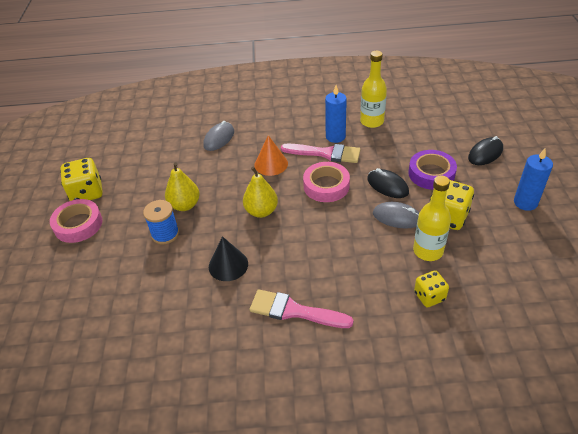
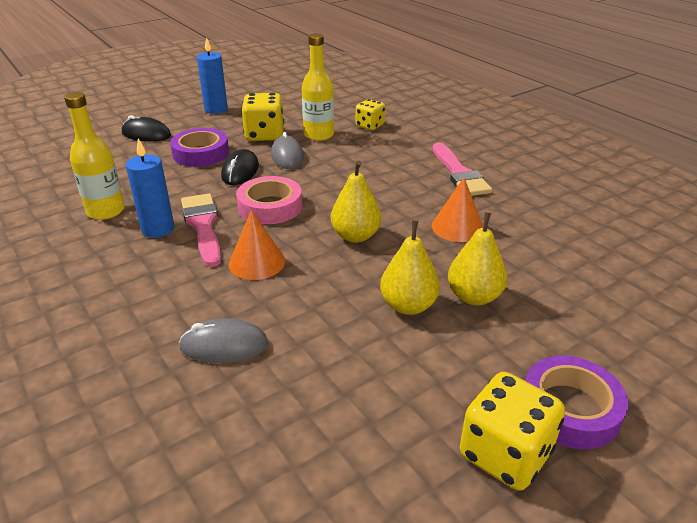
camera: 125 degrees left, 10 degrees down
(78, 224) = (570, 408): pink tape -> purple tape
(165, 234) = (474, 297): blue spool -> yellow pear
(228, 265) = (457, 227): black cone -> orange cone

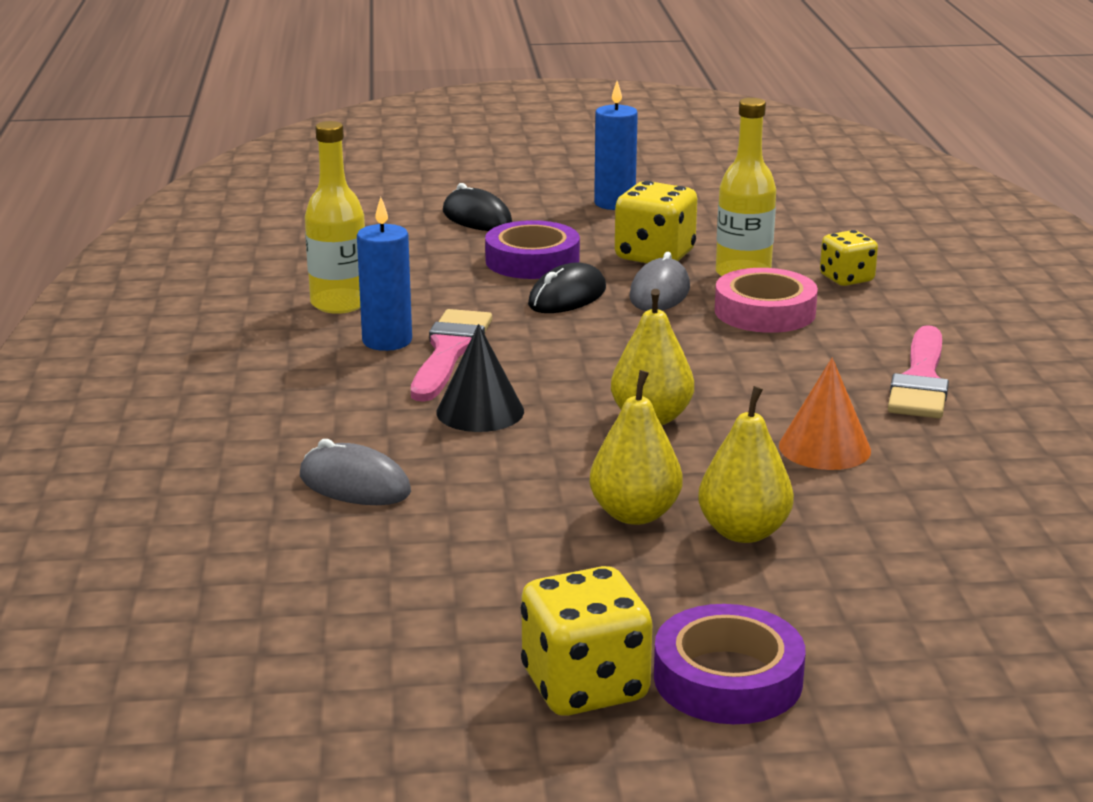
camera: 30 degrees right, 10 degrees down
(257, 262) = (480, 411): orange cone -> black cone
(270, 206) = (565, 352): pink tape -> pink tape (765, 312)

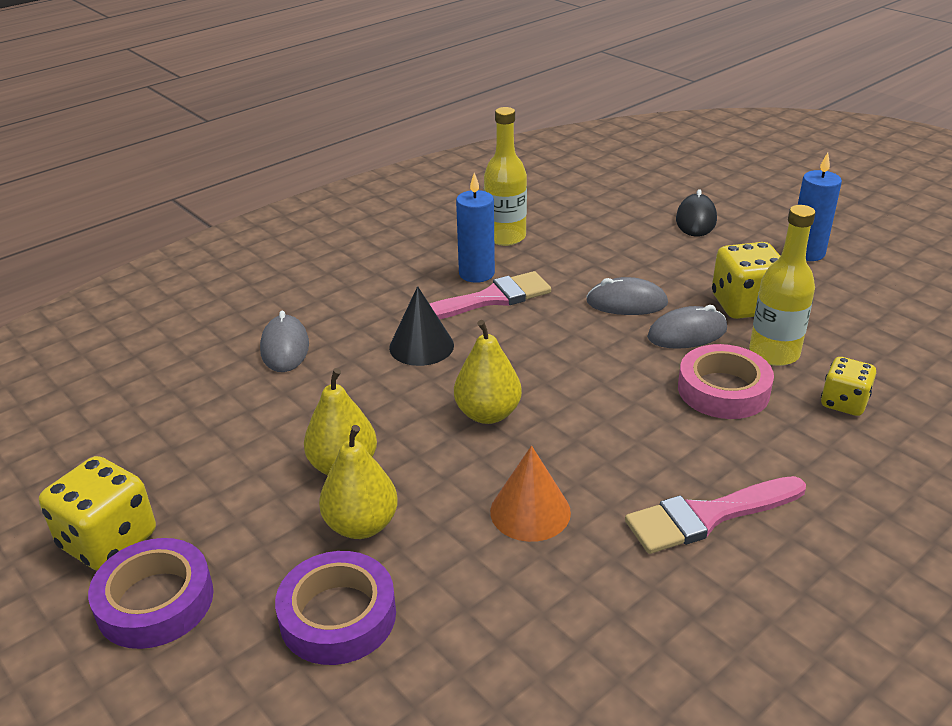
camera: 55 degrees right, 10 degrees up
(532, 261) = (662, 266): purple tape -> purple tape (338, 616)
(567, 297) = (626, 303): black mouse -> grey mouse

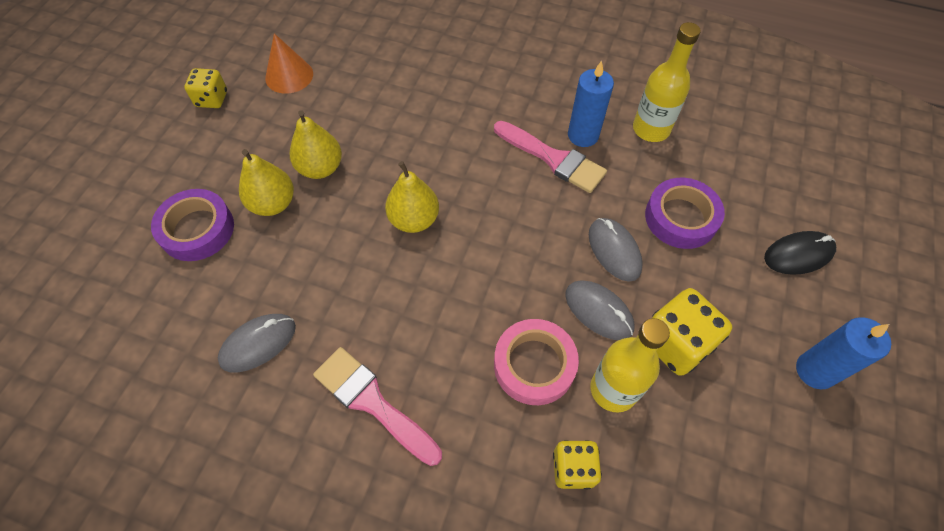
camera: 60 degrees right, 25 degrees up
(108, 541) = (212, 99): yellow dice -> yellow dice, size x0.63
(155, 601) = (178, 144): purple tape -> purple tape (681, 218)
(285, 348) = (420, 77): grey mouse -> grey mouse (258, 343)
(421, 346) = (468, 147): black cone -> none
(530, 511) = (326, 288): orange cone -> orange cone (289, 76)

